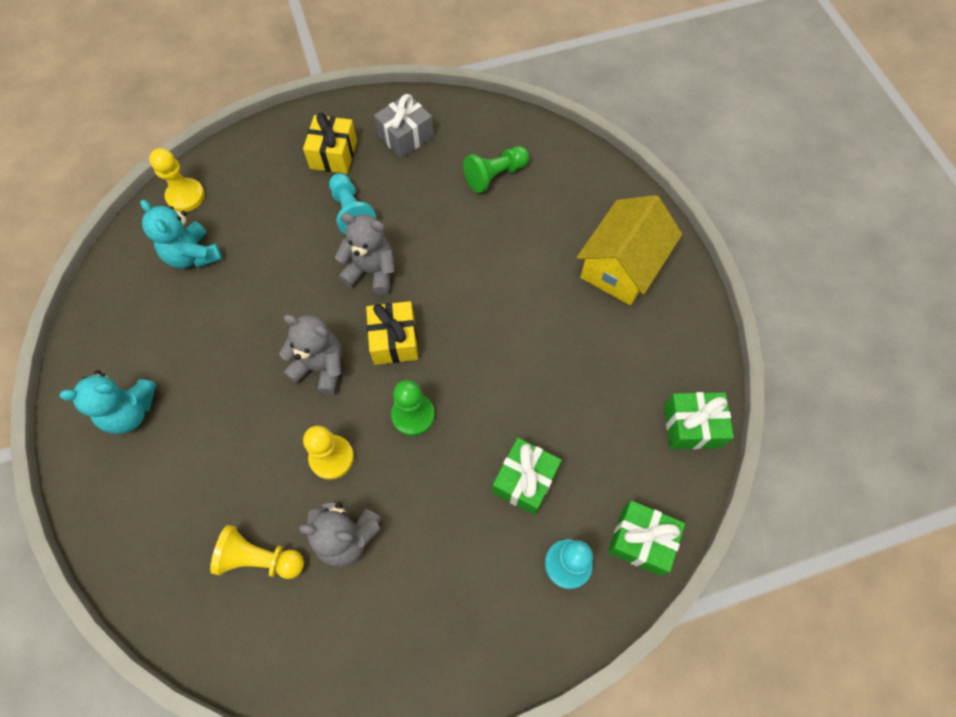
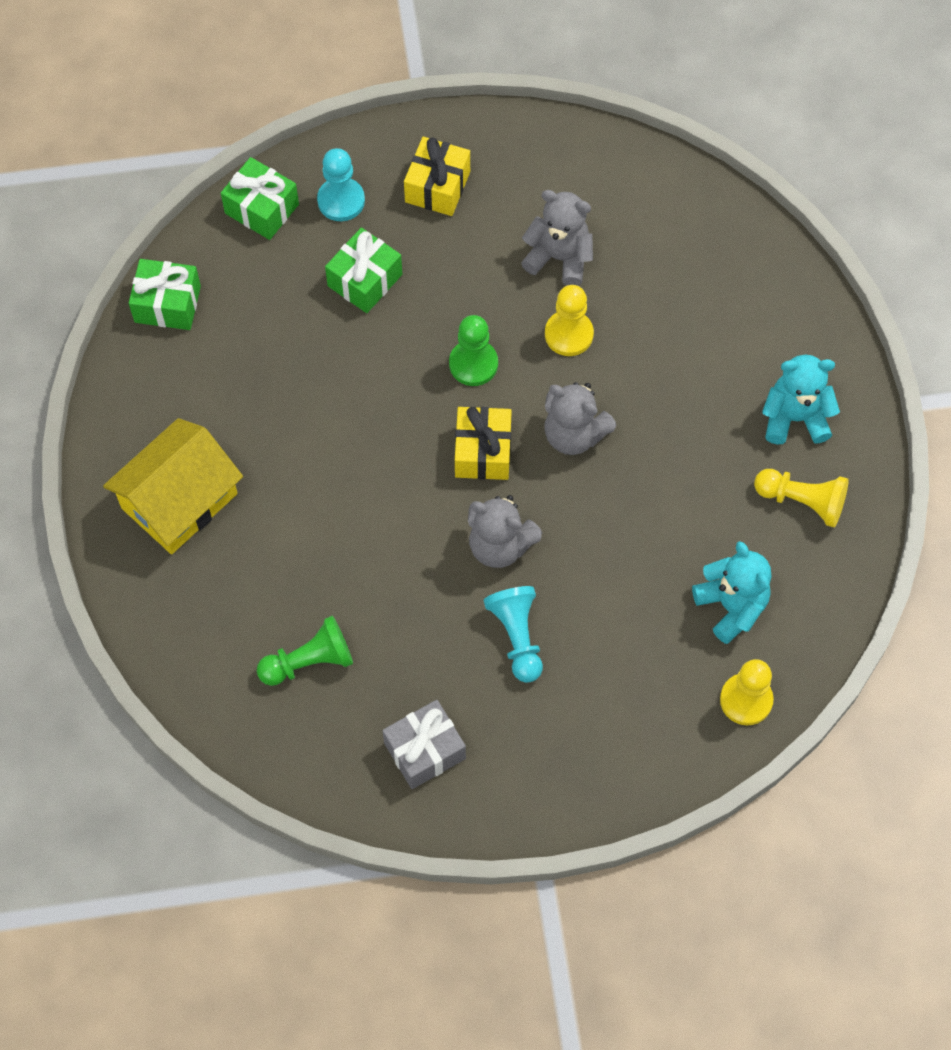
camera: 170 degrees left, 0 degrees up
(260, 558) = (648, 252): yellow pawn -> yellow pawn (802, 501)
(333, 154) = (533, 736): yellow gift -> yellow gift (437, 187)

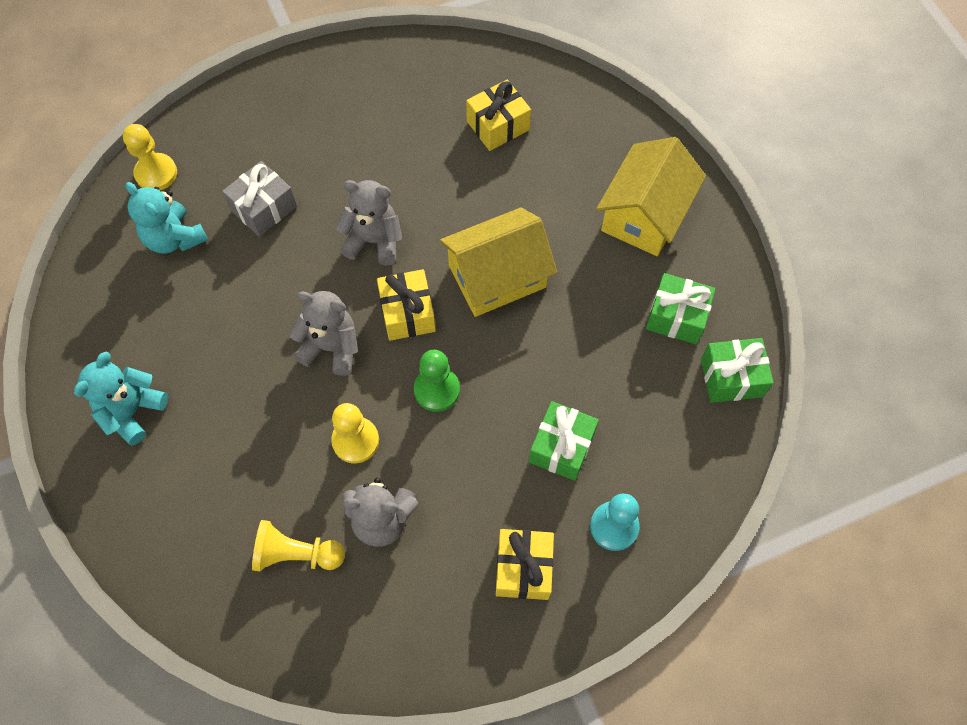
camera: 165 degrees right, 0 degrees up
(262, 209) = (687, 497): green gift -> green gift (676, 317)
(309, 661) = (498, 125): green pawn -> yellow gift
(372, 469) = (497, 276): none -> yellow house
(424, 750) = (394, 88): grey gift -> grey gift (264, 208)
(517, 637) = (343, 177): turquoise pawn -> none
(795, 418) = (132, 411): turquoise teddy bear -> turquoise teddy bear turned 135 degrees clockwise
(802, 501) = (120, 337): yellow pawn -> yellow pawn (296, 554)

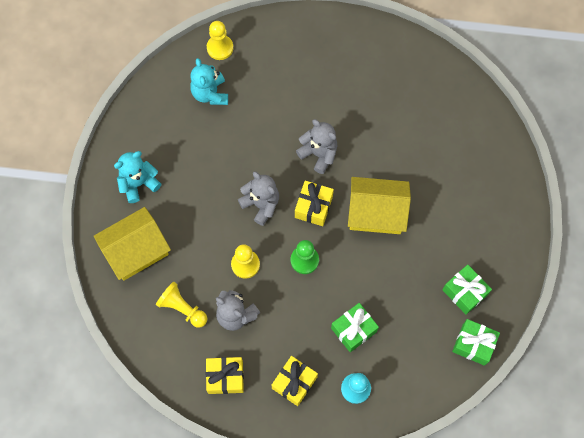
camera: 30 degrees right, 5 degrees up
(264, 208) = (268, 101): grey gift -> none
(498, 125) = (432, 119): yellow gift -> yellow gift (225, 377)
(645, 214) = (485, 221): yellow house -> yellow house (136, 250)

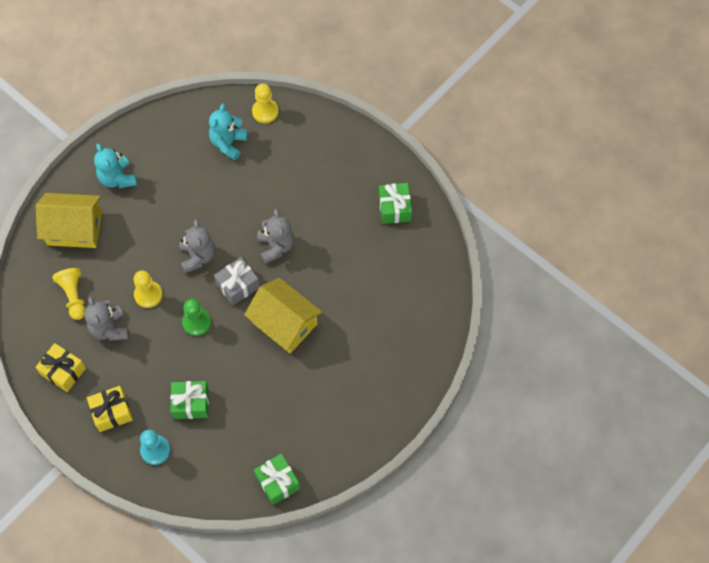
camera: 35 degrees right, 5 degrees down
(138, 183) = (117, 178): turquoise teddy bear -> turquoise teddy bear turned 120 degrees counterclockwise
(313, 207) = (238, 285): yellow gift -> grey gift
(464, 292) = (304, 435): green gift -> green gift (394, 208)

